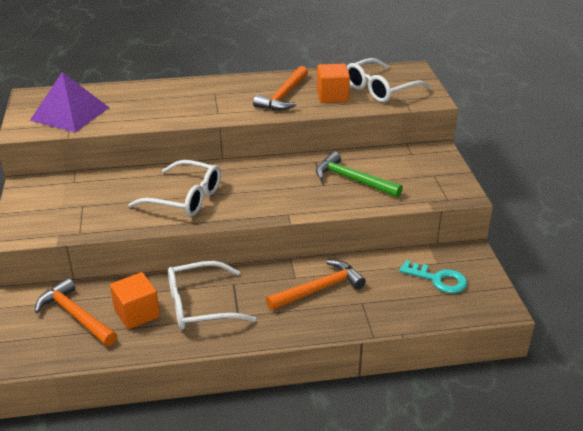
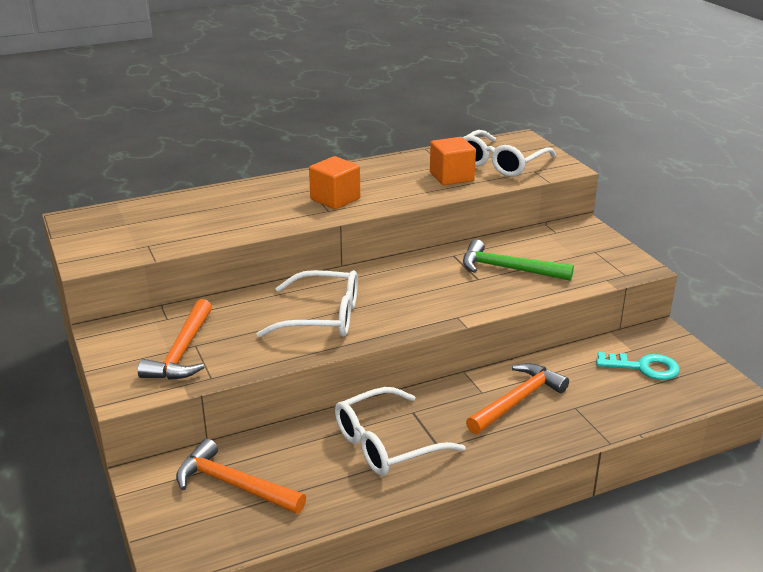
camera: 15 degrees left, 5 degrees down
(70, 114) = (140, 233): purple pyramid -> none
(137, 313) = (312, 467): orange cube -> orange cube (335, 199)
(283, 96) = (395, 183): orange hammer -> orange hammer (182, 352)

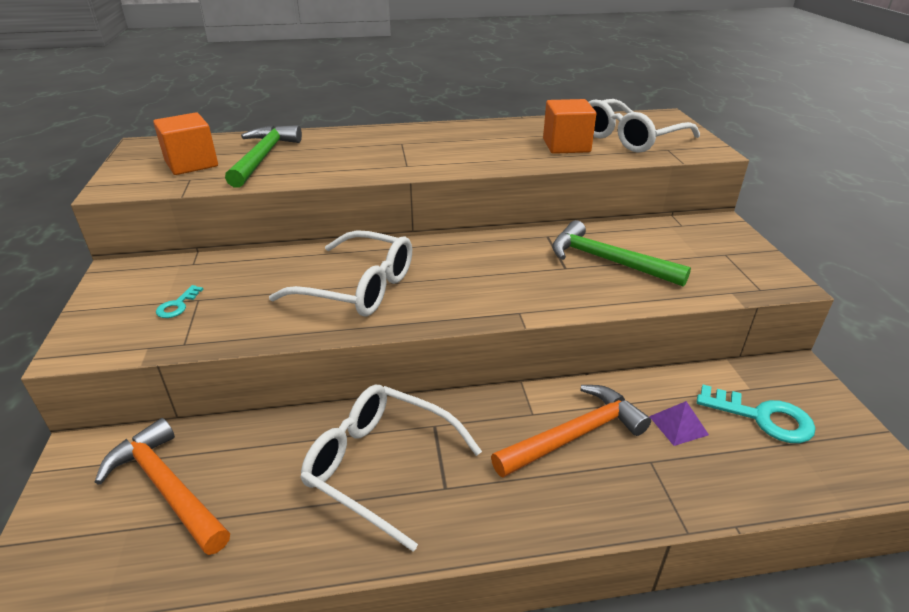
camera: 15 degrees right, 5 degrees up
(182, 352) = (177, 305): orange hammer -> turquoise key
(197, 218) = (263, 157): none -> green hammer
(335, 199) = (422, 154): orange cube -> orange cube (191, 164)
(387, 444) = (381, 466): white glasses -> white glasses turned 45 degrees clockwise
(587, 382) = (678, 425): none -> purple pyramid

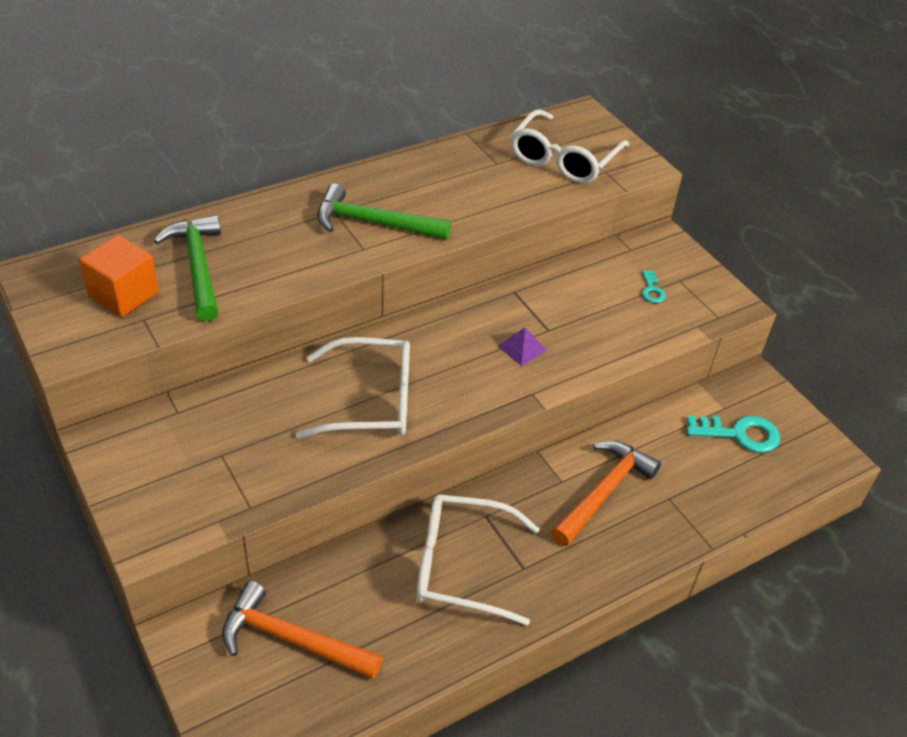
camera: 25 degrees left, 10 degrees up
(177, 305) = (207, 467): turquoise key -> turquoise key (651, 290)
(566, 146) = (507, 184): orange cube -> none
(607, 260) = (582, 312): green hammer -> green hammer (373, 223)
(678, 425) = (679, 459): purple pyramid -> purple pyramid (521, 348)

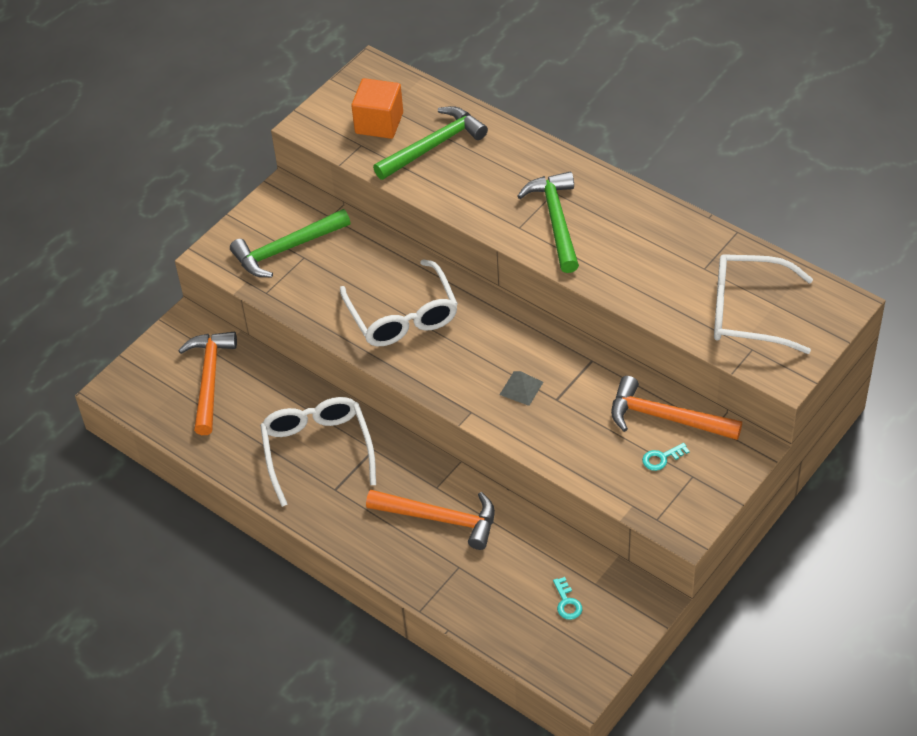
camera: 75 degrees right, 5 degrees up
(196, 466) = (286, 249): none -> green hammer
(521, 348) = (521, 388): purple pyramid -> grey pyramid
(607, 272) = (666, 417): none -> orange hammer
(739, 434) = (567, 602): turquoise key -> turquoise key, size x0.53

